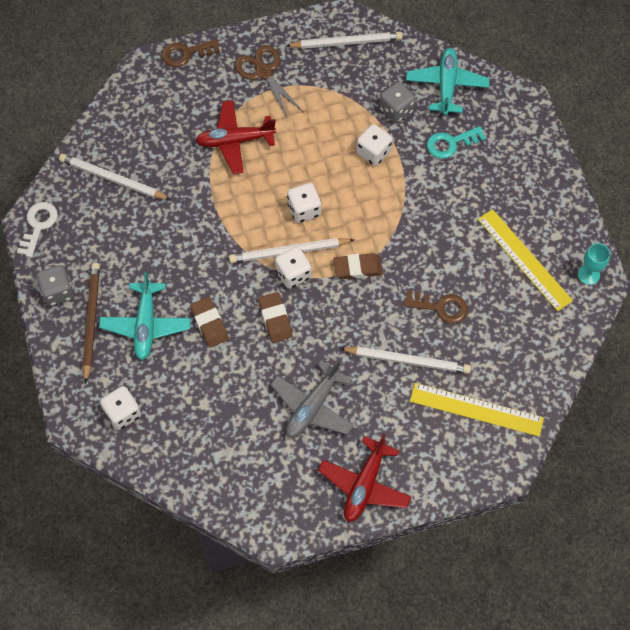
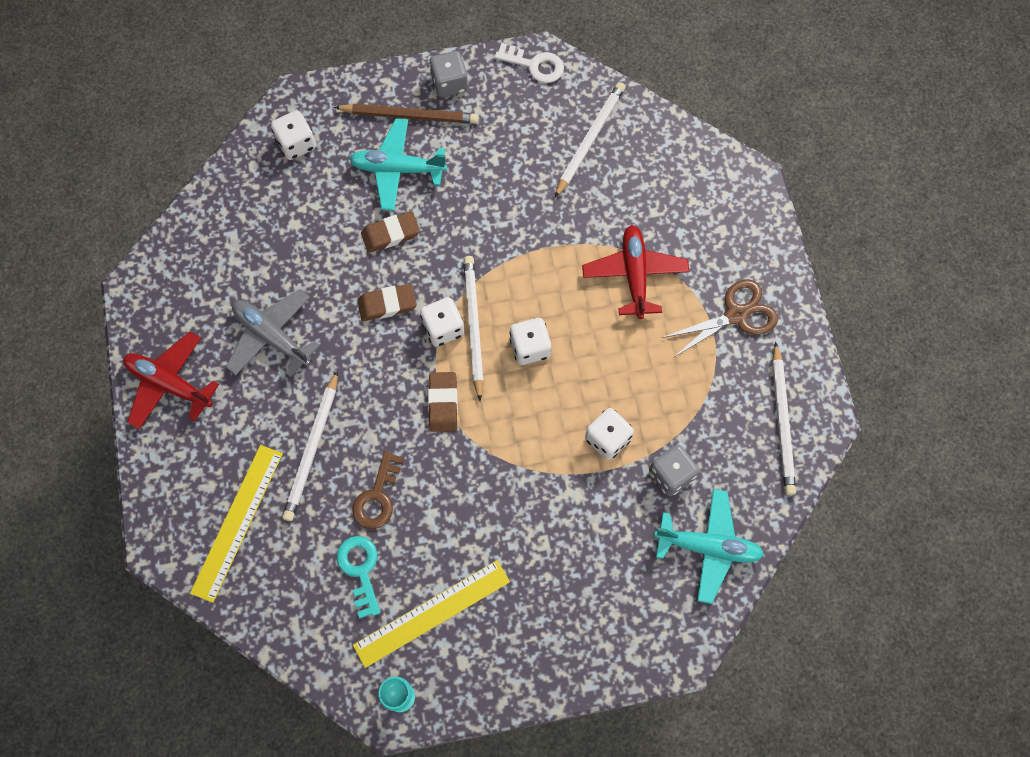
camera: 95 degrees right, 5 degrees up
(186, 53) = (767, 225): brown key -> none
(451, 143) = (615, 540): turquoise key -> turquoise key (360, 570)

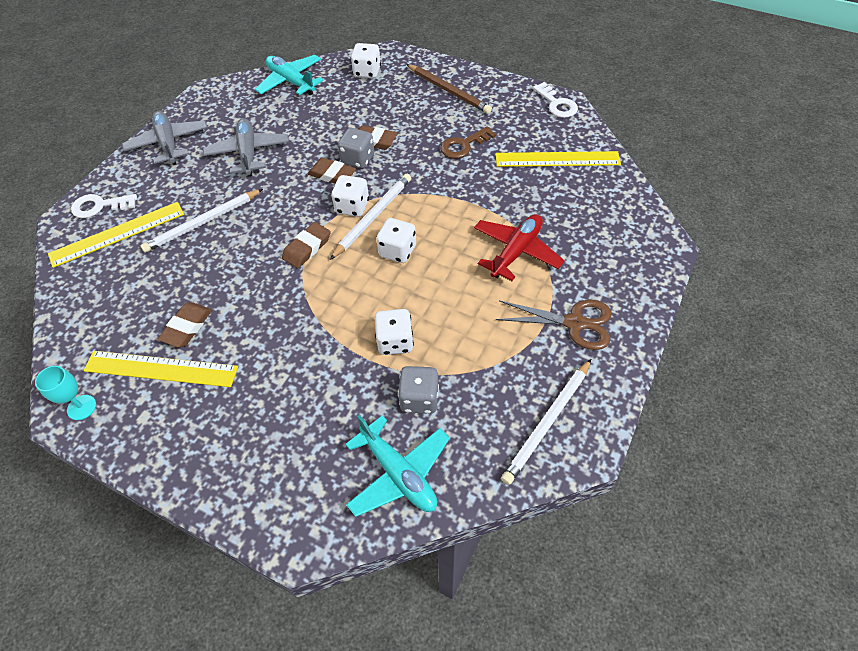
camera: 40 degrees right, 15 degrees down
(169, 384) = (168, 143): red plane -> grey plane
(180, 507) = (99, 206): none -> white key
(360, 570) = (150, 309): turquoise key -> none
(377, 497) = (208, 274): brown key -> brown key (463, 145)
(398, 169) = (413, 112): turquoise plane -> turquoise plane (291, 82)
(413, 560) = (187, 327): none -> brown eraser
(449, 84) = (490, 87): grey dice -> grey dice (358, 159)
(589, 140) = (557, 159): white pencil -> yellow ruler

